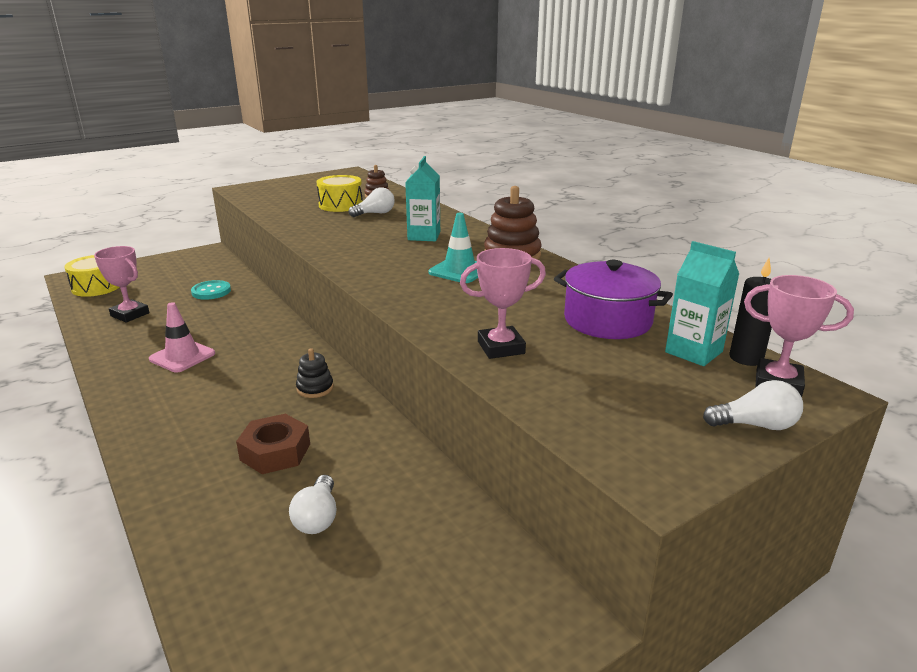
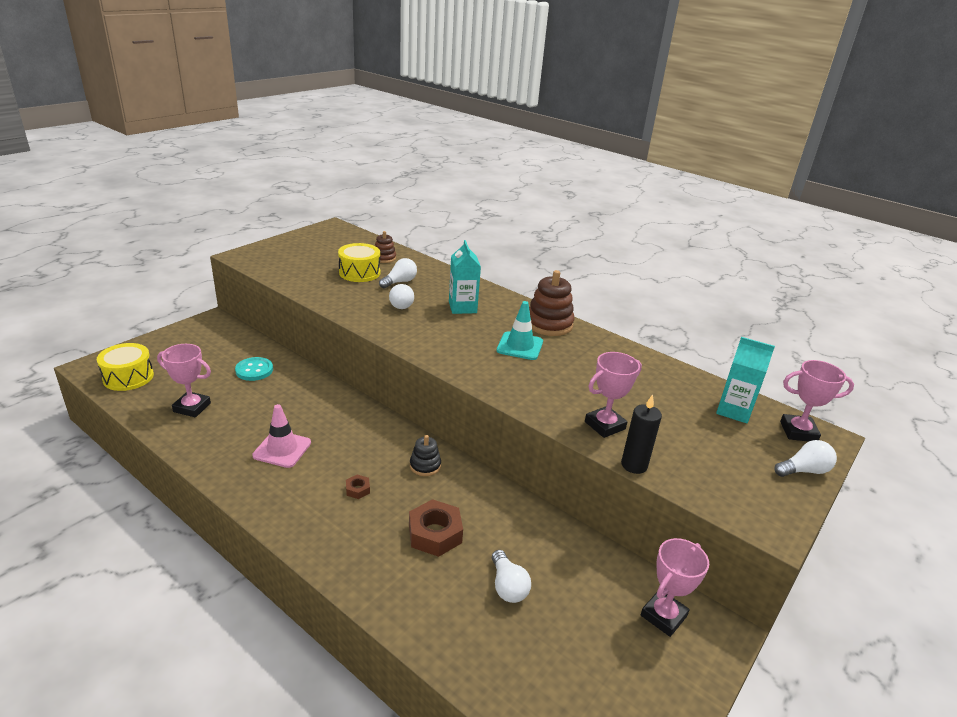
camera: 20 degrees left, 5 degrees up
(227, 400) = (357, 489): none -> brown nut
(360, 229) = (401, 304): none -> white light bulb
(495, 589) = (663, 616): none -> pink trophy
(607, 320) = (661, 387): purple pot -> none
(746, 358) = (768, 412): black candle -> black candle (634, 465)

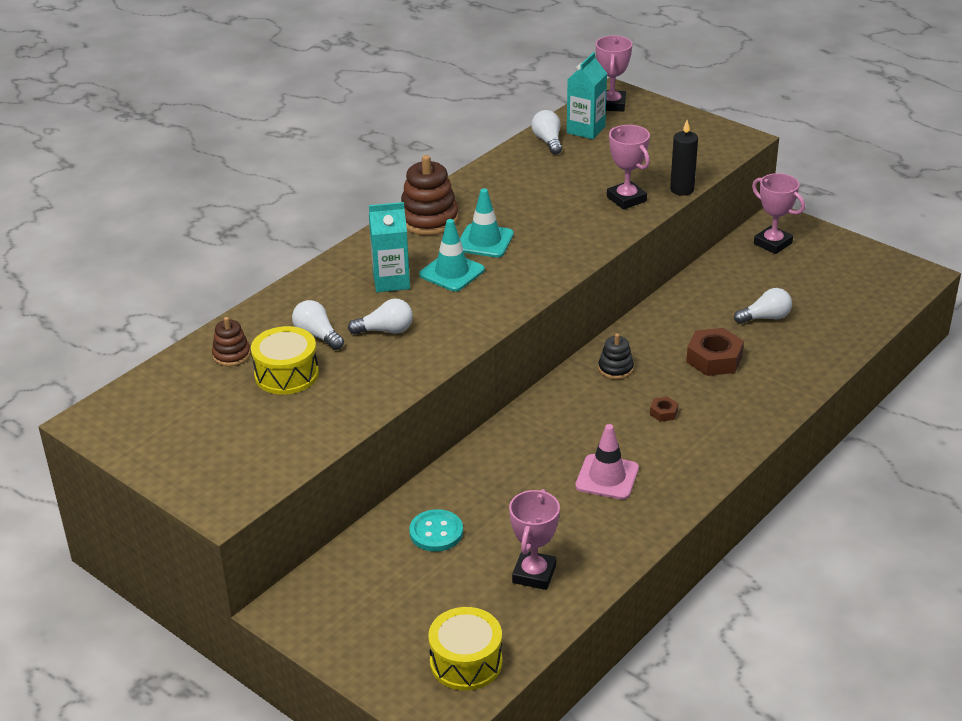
camera: 85 degrees left, 5 degrees up
(474, 330) = (452, 272): none -> turquoise traffic cone
(803, 470) = (666, 113): white light bulb -> white light bulb (548, 141)

